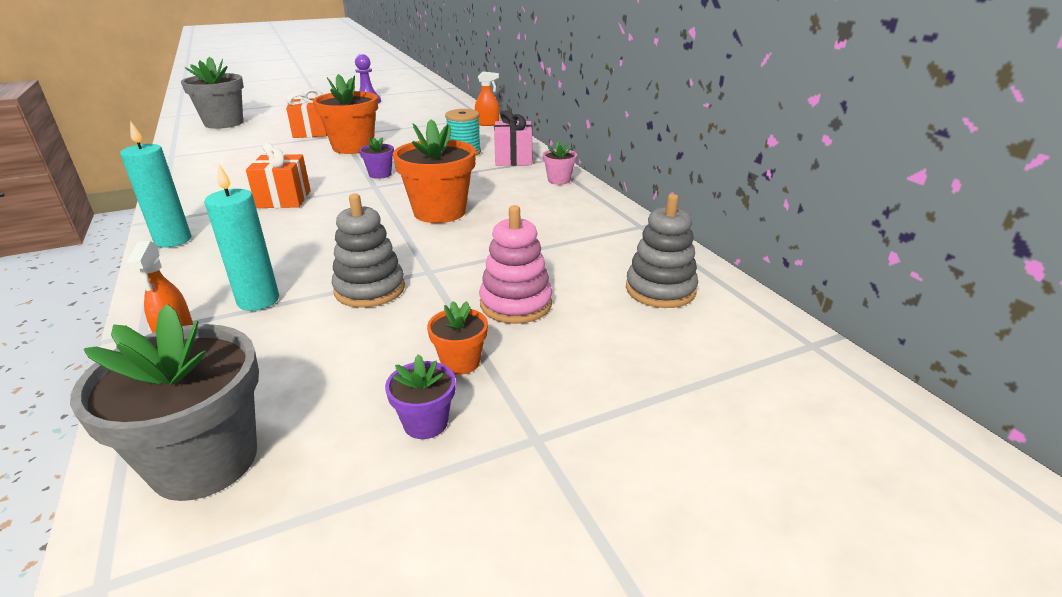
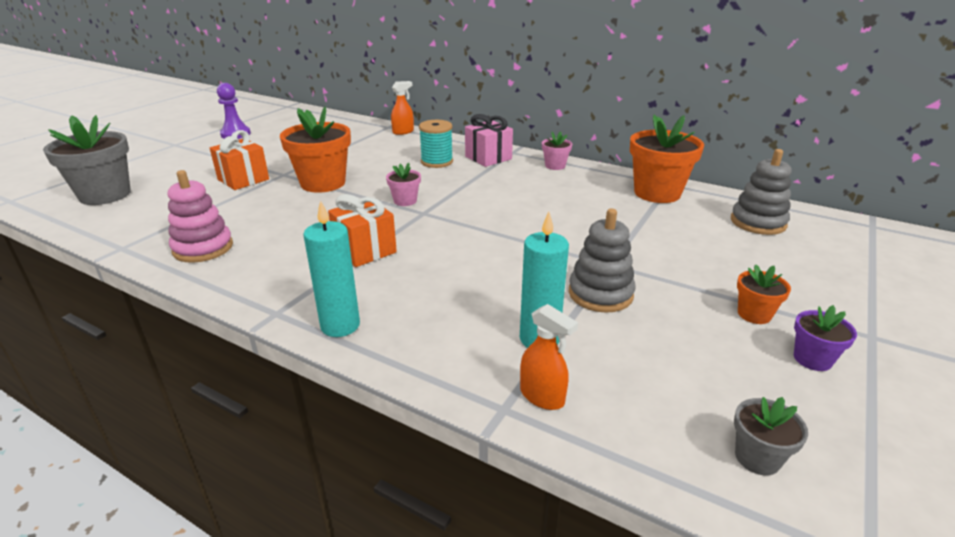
camera: 35 degrees left, 0 degrees up
(205, 461) = (757, 457): grey flower pot -> grey flower pot, size x0.49
(380, 174) = (405, 201): purple flower pot -> pink flower pot
(439, 212) = (522, 217): orange flower pot -> orange flower pot (657, 193)
(516, 304) = (706, 264): pink stacking toy -> pink stacking toy (203, 248)

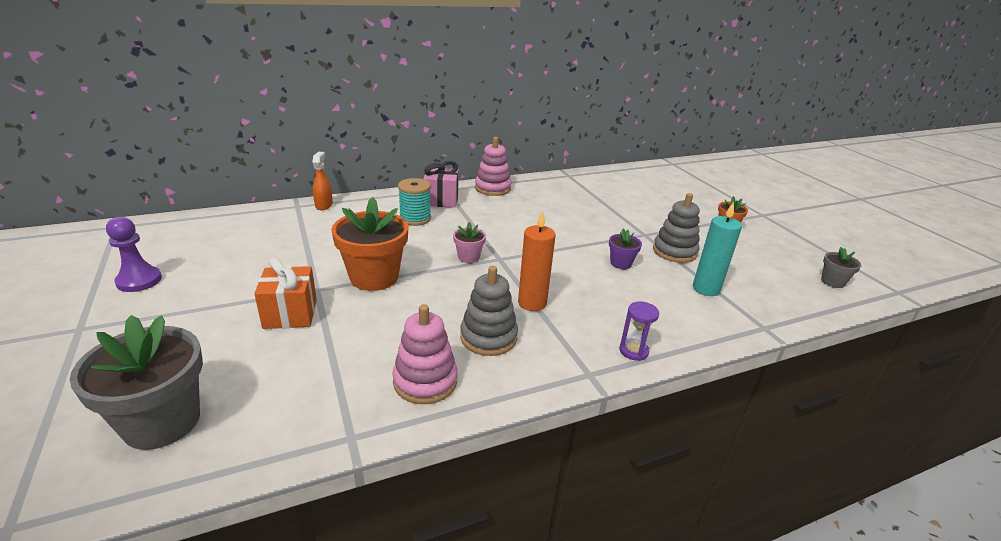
camera: 55 degrees left, 0 degrees up
(340, 325) = (633, 351): turquoise candle -> purple hourglass
(365, 250) = (532, 303): orange gift -> orange candle
(542, 396) = (760, 312): orange spray bottle -> none
(555, 166) = (492, 188): pink flower pot -> pink stacking toy
(657, 193) = (576, 183): orange flower pot -> none
(758, 222) = (641, 181): grey stacking toy -> grey stacking toy (488, 337)
(812, 359) = (771, 235): purple flower pot -> purple flower pot (621, 263)

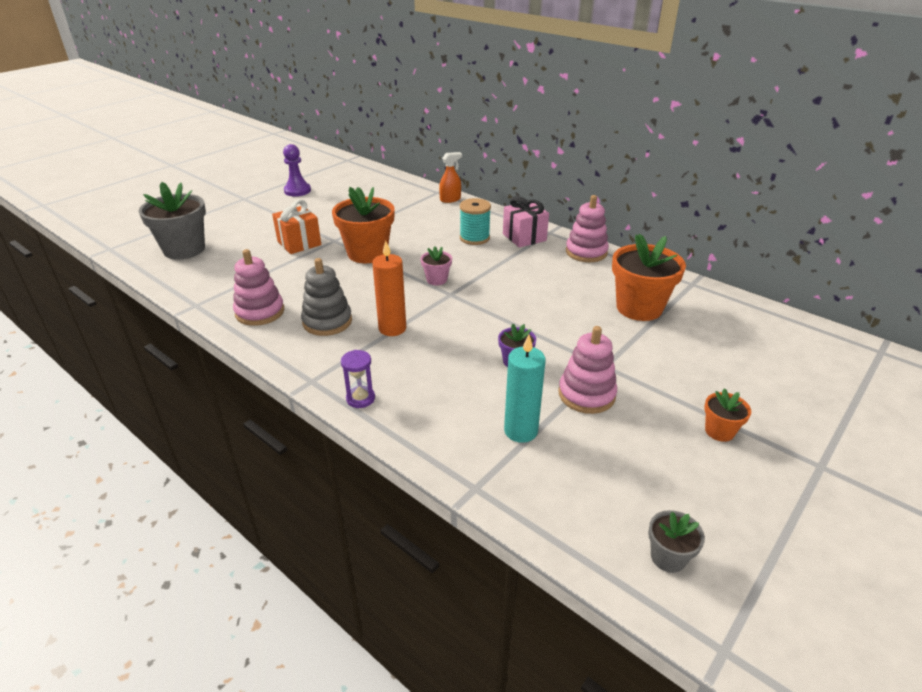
camera: 65 degrees right, 5 degrees up
(584, 200) = (639, 308): none -> orange flower pot
(674, 252) = (586, 394): grey stacking toy -> pink stacking toy

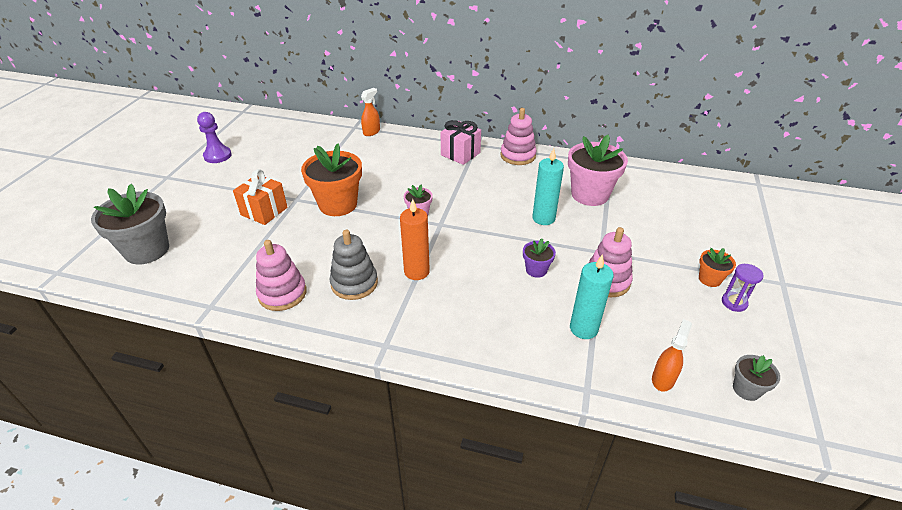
camera: 25 degrees left, 5 degrees up
(360, 398) = (440, 346): purple hourglass -> purple hourglass (734, 303)
(474, 238) = (420, 165): turquoise spool -> none
(565, 317) = (543, 218): none -> turquoise candle
(571, 509) = (663, 379): none -> orange spray bottle
(639, 308) = (589, 194): orange flower pot -> pink flower pot

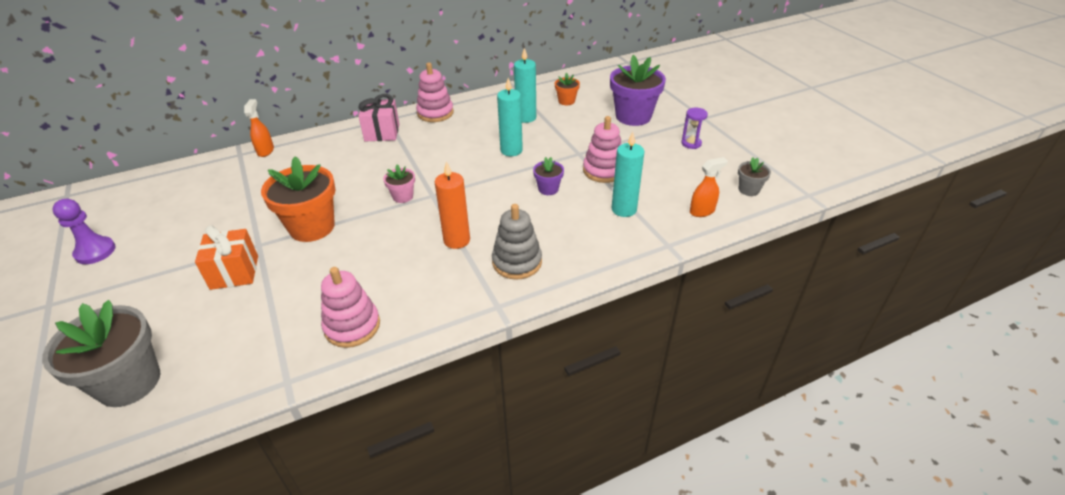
camera: 40 degrees left, 0 degrees up
(354, 283) = (412, 279): grey stacking toy -> grey stacking toy (517, 262)
(589, 194) = (526, 118): pink flower pot -> turquoise candle
(663, 379) = (702, 211): orange spray bottle -> orange spray bottle turned 75 degrees clockwise
(699, 243) = (633, 116): none -> purple flower pot
(709, 279) = (663, 136): orange flower pot -> orange flower pot (566, 101)

